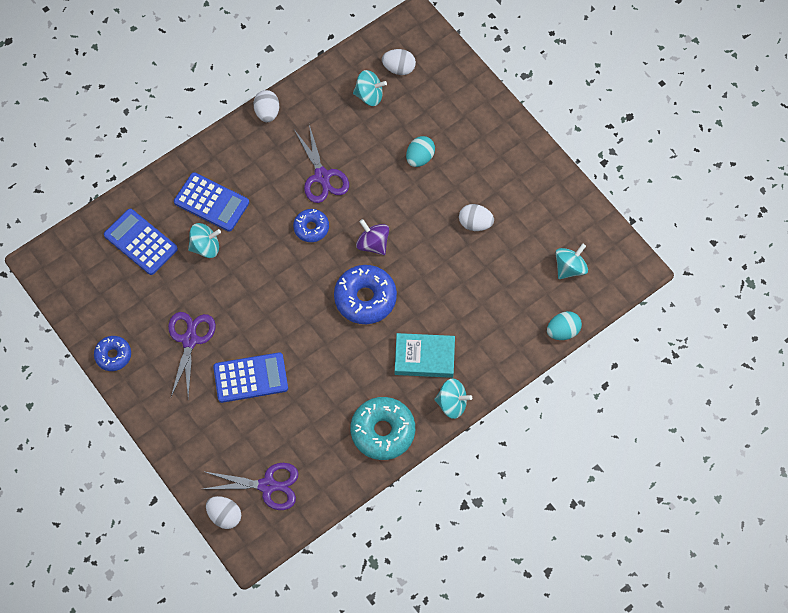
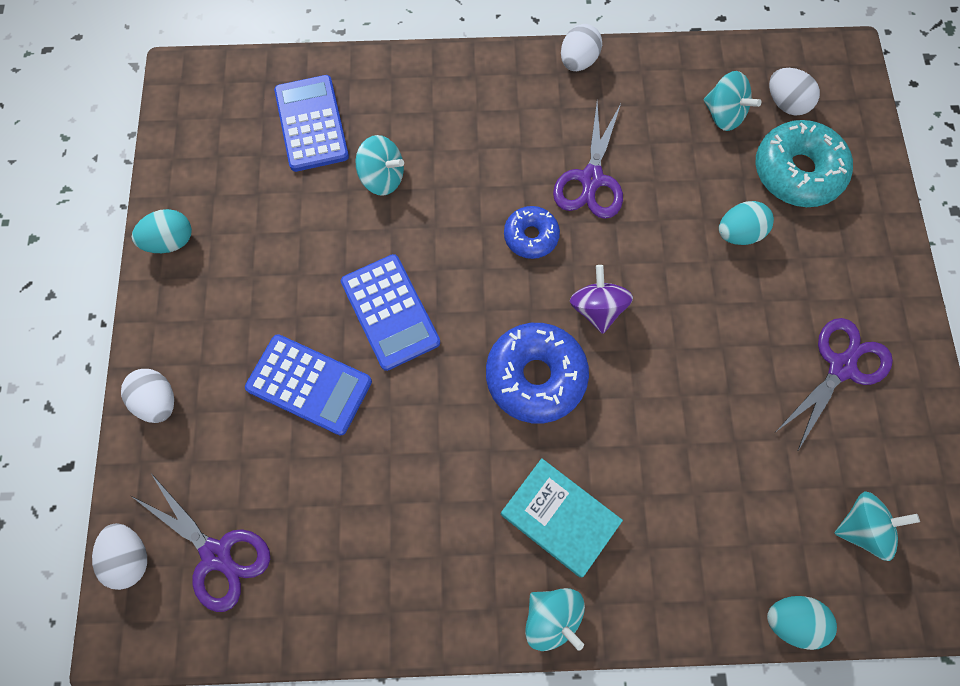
camera: 35 degrees right, 5 degrees up
(113, 355) = (171, 241): blue donut -> turquoise egg
(189, 340) = (274, 282): purple scissors -> purple scissors (841, 367)
(211, 202) = (430, 128): blue calculator -> blue calculator (390, 312)
(383, 431) = (425, 588): turquoise donut -> turquoise donut (797, 172)
(475, 223) = (759, 370): white egg -> white egg (158, 401)

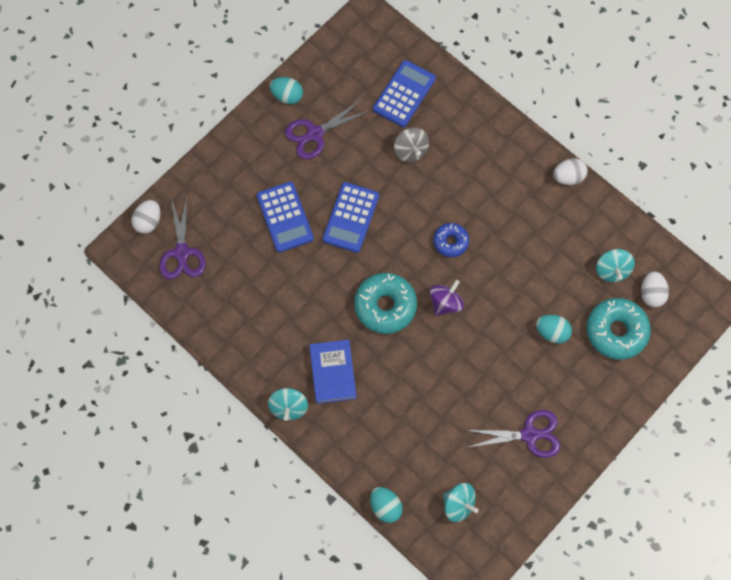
camera: 45 degrees right, 0 degrees up
(158, 401) = (217, 165): white egg -> none
(382, 177) = (410, 151): turquoise spinning top -> grey spinning top
(535, 376) = (385, 306): blue donut -> turquoise donut
(559, 517) = (333, 373): turquoise book -> blue book
(591, 179) = (509, 241): purple scissors -> purple scissors (315, 134)

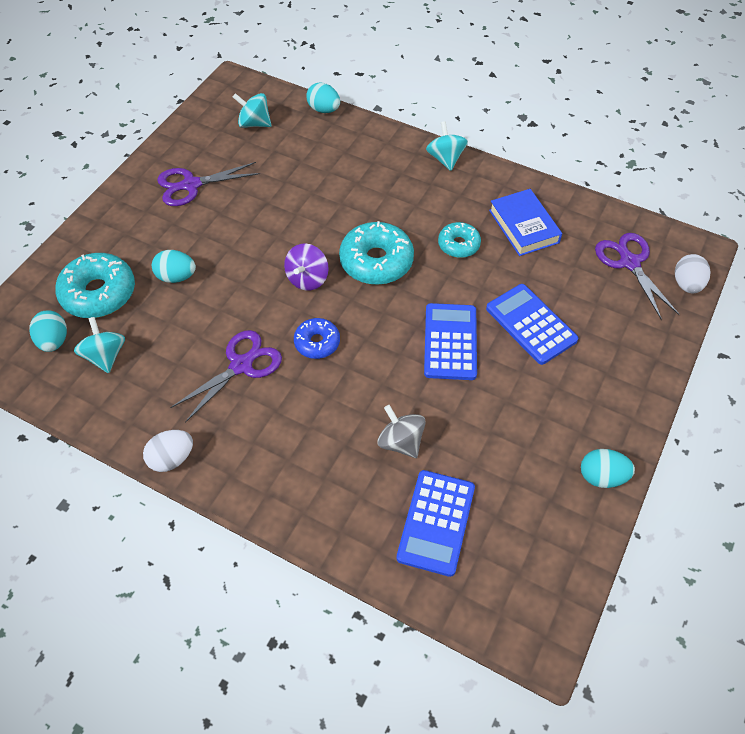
camera: 165 degrees right, 15 degrees down
(312, 305) = (458, 245): none -> turquoise donut
(315, 134) = (539, 433): purple scissors -> purple scissors (241, 365)
(333, 373) = (412, 193): blue book -> blue book (523, 226)
(651, 293) = (54, 341): white egg -> turquoise egg

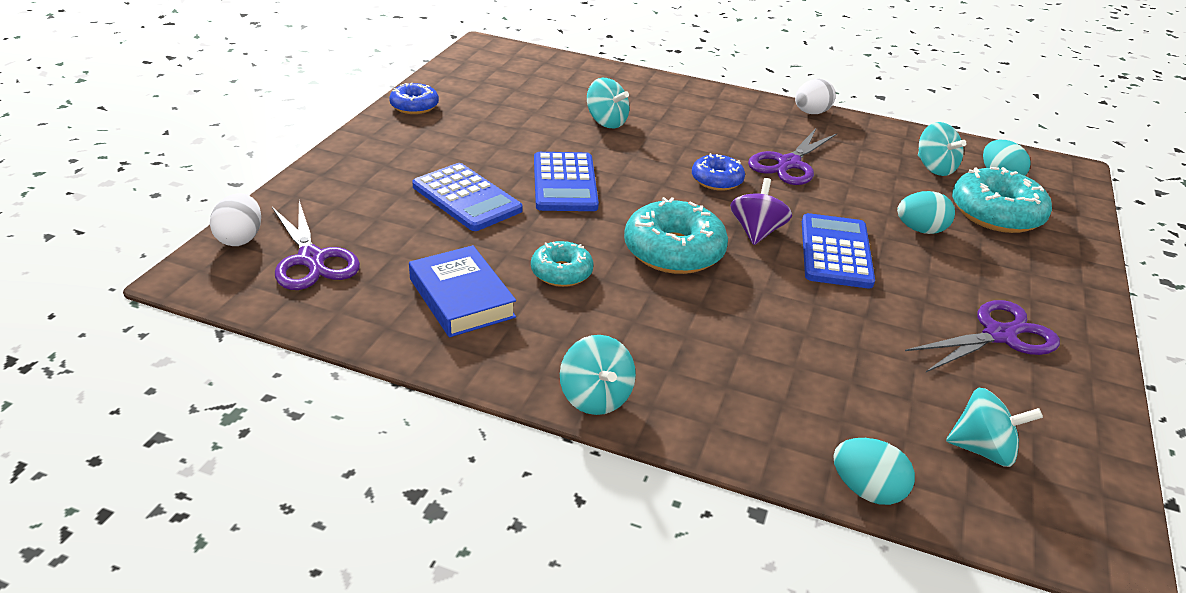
camera: 170 degrees right, 20 degrees down
(401, 442) = (606, 122): grey spinning top -> turquoise spinning top
(436, 522) = (567, 86): blue calculator -> blue calculator (836, 252)
(602, 476) = (414, 106): turquoise egg -> blue donut

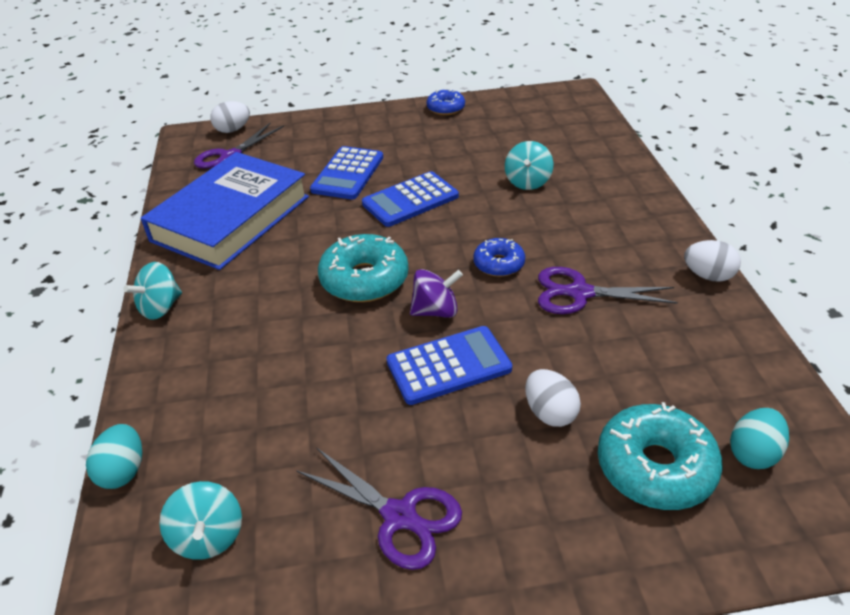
camera: 65 degrees right, 5 degrees up
(462, 298) = (231, 218): blue book -> blue book, size x1.84
(561, 272) = (291, 242): turquoise donut -> none
(920, 230) = (550, 413): turquoise egg -> white egg
(934, 168) = (703, 393): turquoise spinning top -> none

